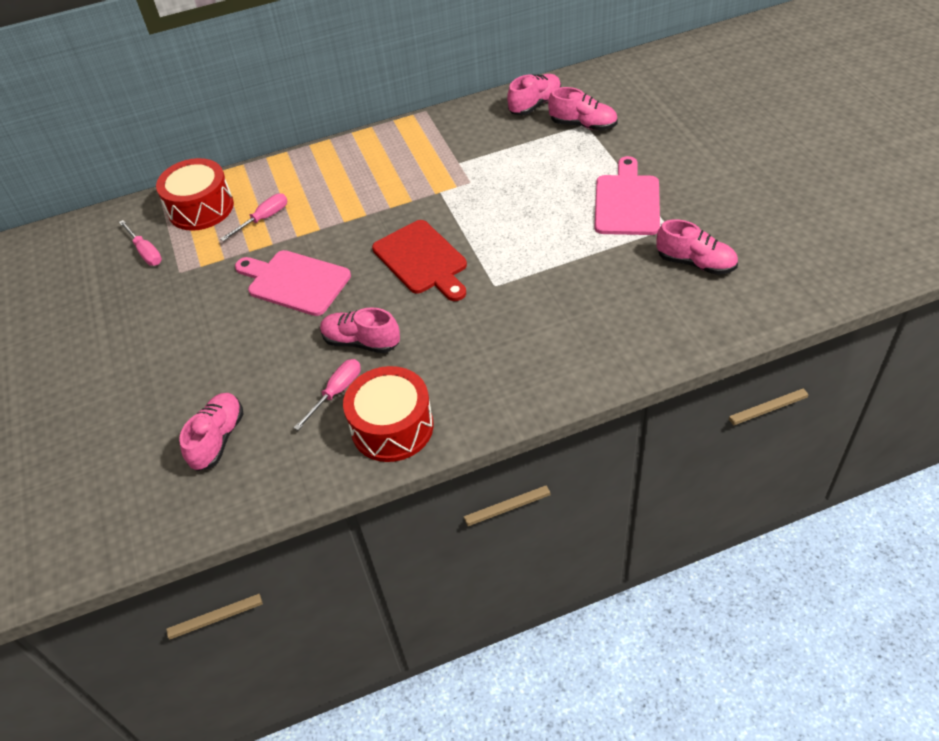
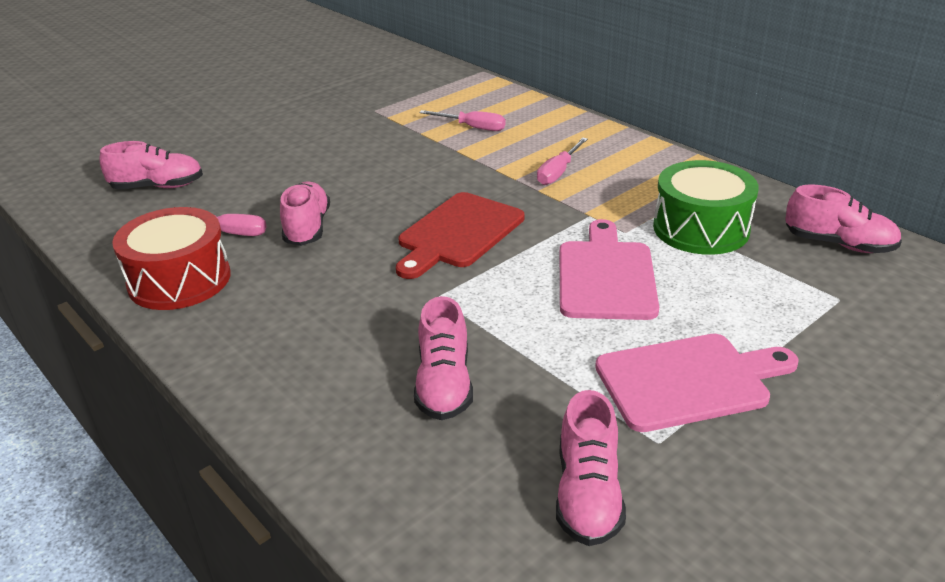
camera: 65 degrees right, 15 degrees down
(145, 252) = (394, 90): pink screwdriver -> pink screwdriver (558, 172)
(201, 208) = (469, 95): red drum -> none
(295, 282) = (385, 168): pink cutting board -> pink cutting board (606, 276)
(486, 149) = (701, 228): none -> green drum
(583, 125) = (836, 297): pink shoe -> pink shoe (444, 384)

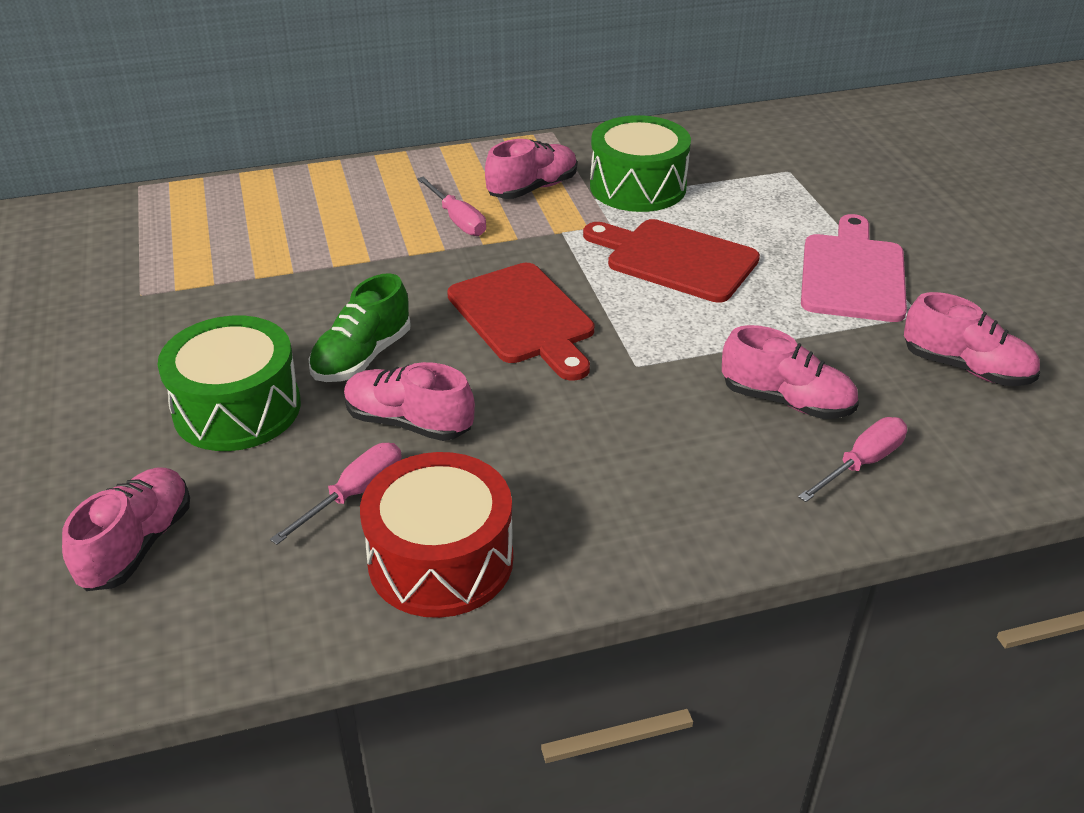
camera: 65 degrees left, 5 degrees up
(287, 172) = (237, 408): none -> green drum
(364, 192) = (362, 357): none -> green shoe
(472, 127) = (287, 238): pink screwdriver -> pink screwdriver (862, 463)
(606, 276) = (675, 259): pink cutting board -> red cutting board
(839, 244) = (714, 140): pink shoe -> pink shoe (532, 188)

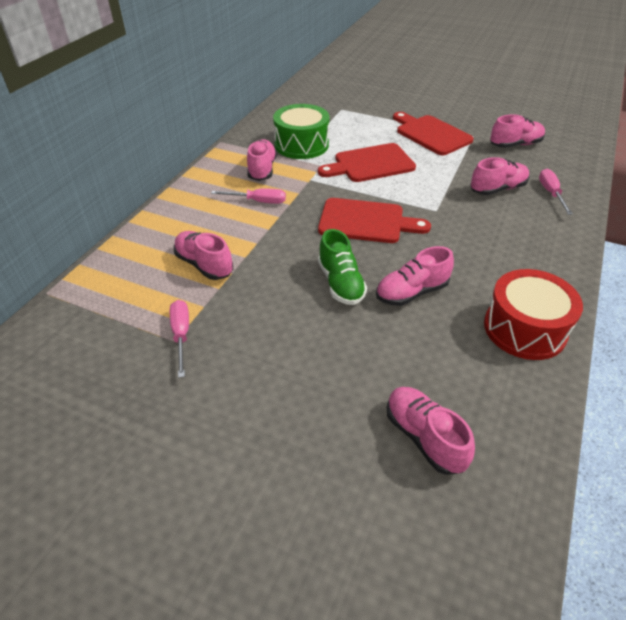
camera: 50 degrees left, 5 degrees up
(237, 408) = (337, 347): green drum -> none
(287, 247) = (204, 265): none -> pink shoe
(354, 494) = (452, 335): pink screwdriver -> pink screwdriver (181, 335)
(852, 274) = (431, 134): pink cutting board -> red cutting board

